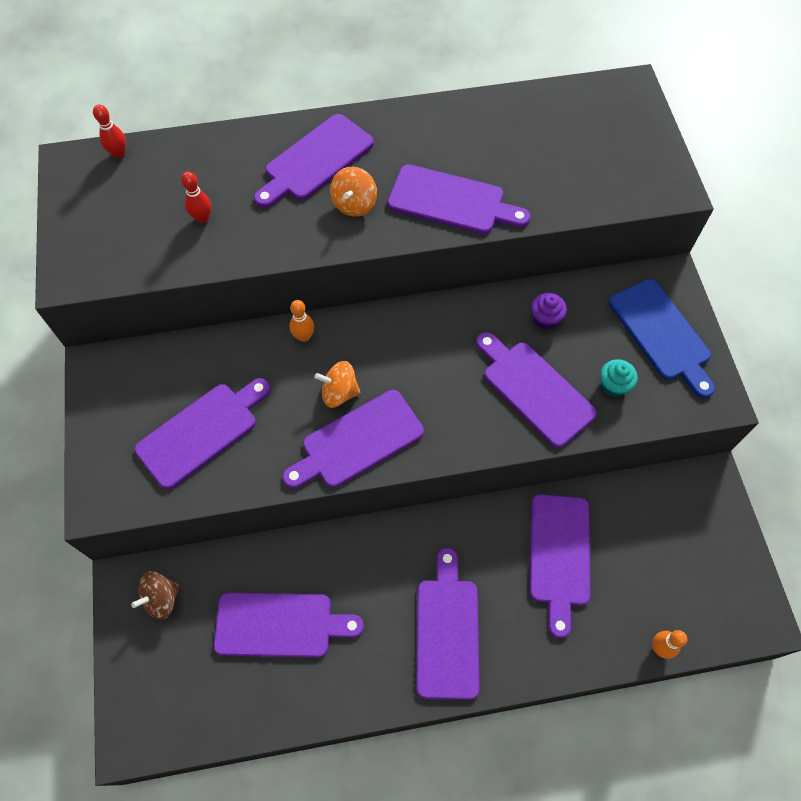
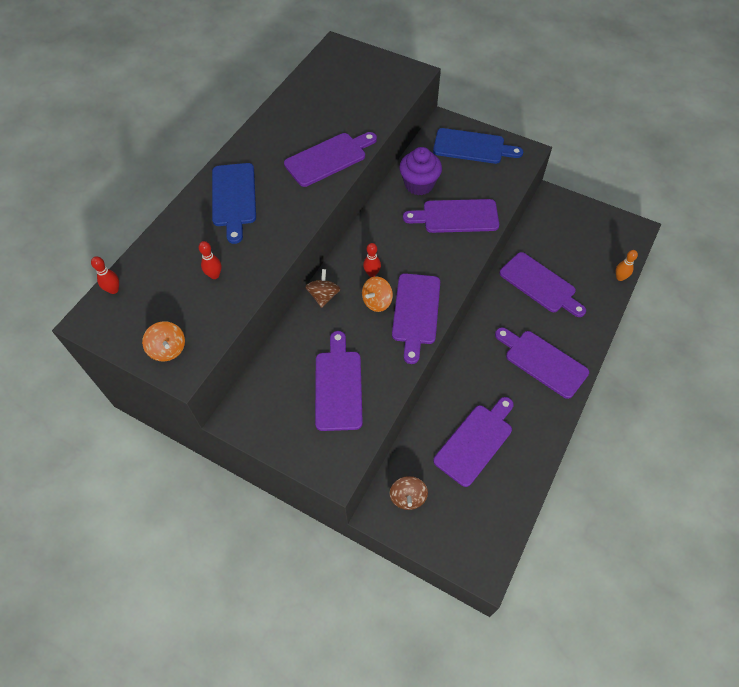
camera: 50 degrees left, 5 degrees down
(304, 336) = (323, 296): orange bowling pin -> brown spinning top
(315, 160) = (234, 198): purple cutting board -> blue cutting board
(354, 204) = (284, 199): orange spinning top -> orange spinning top (168, 349)
(373, 361) = (372, 273): none -> red bowling pin
(545, 319) = (419, 184): purple cupcake -> purple cupcake, size x1.76
(613, 385) = (483, 184): turquoise cupcake -> none

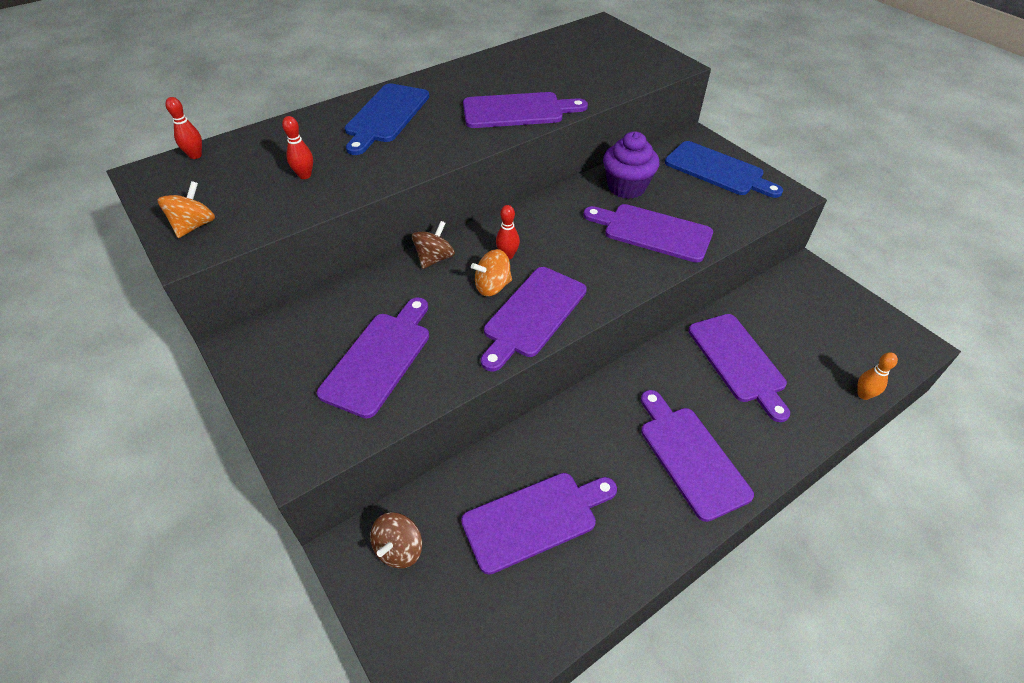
camera: 25 degrees right, 10 degrees down
(168, 349) = (194, 226): orange spinning top -> orange spinning top turned 150 degrees counterclockwise

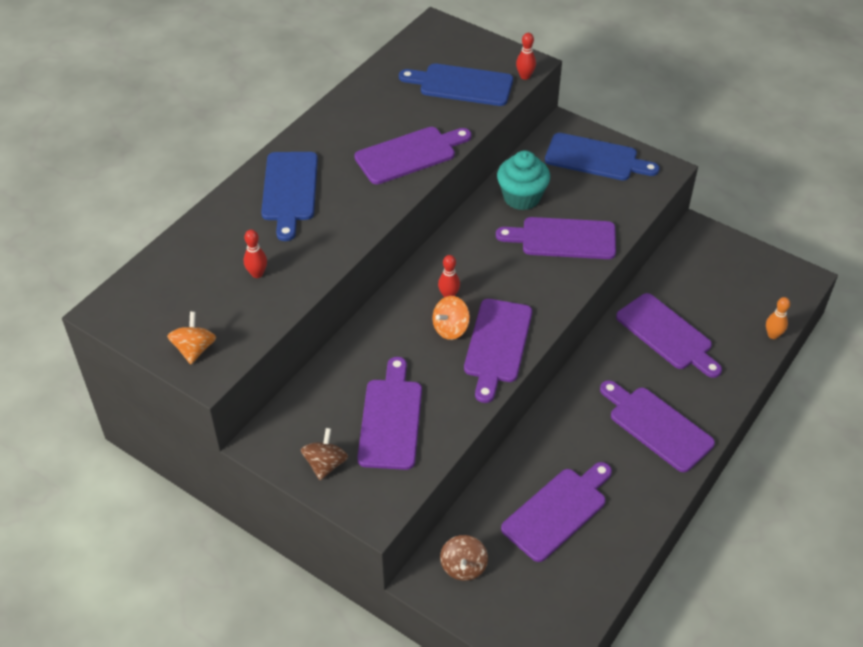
camera: 20 degrees left, 0 degrees up
(195, 155) = (137, 280): red bowling pin -> red bowling pin (525, 76)
(434, 258) = (385, 316): brown spinning top -> brown spinning top (325, 464)
(600, 68) = (461, 85): none -> blue cutting board
(626, 187) = (521, 197): purple cupcake -> turquoise cupcake

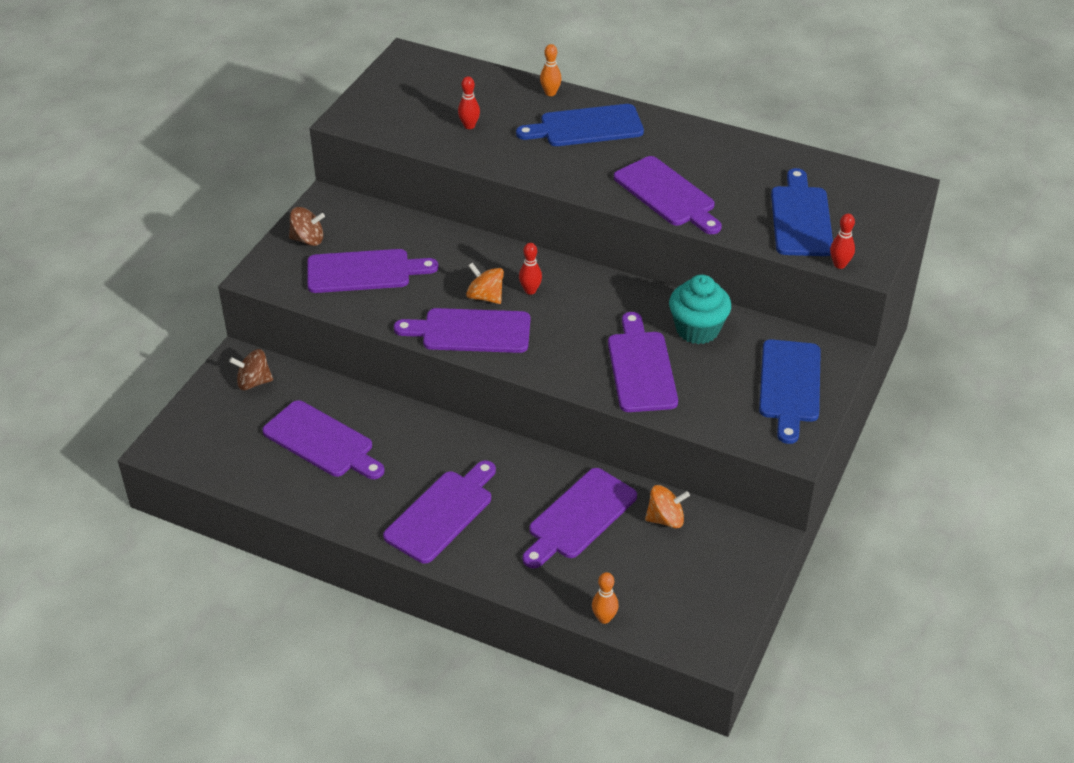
camera: 80 degrees right, 5 degrees down
(194, 349) = (372, 108): orange spinning top -> orange spinning top (665, 519)
(223, 207) = (550, 93): none -> orange bowling pin

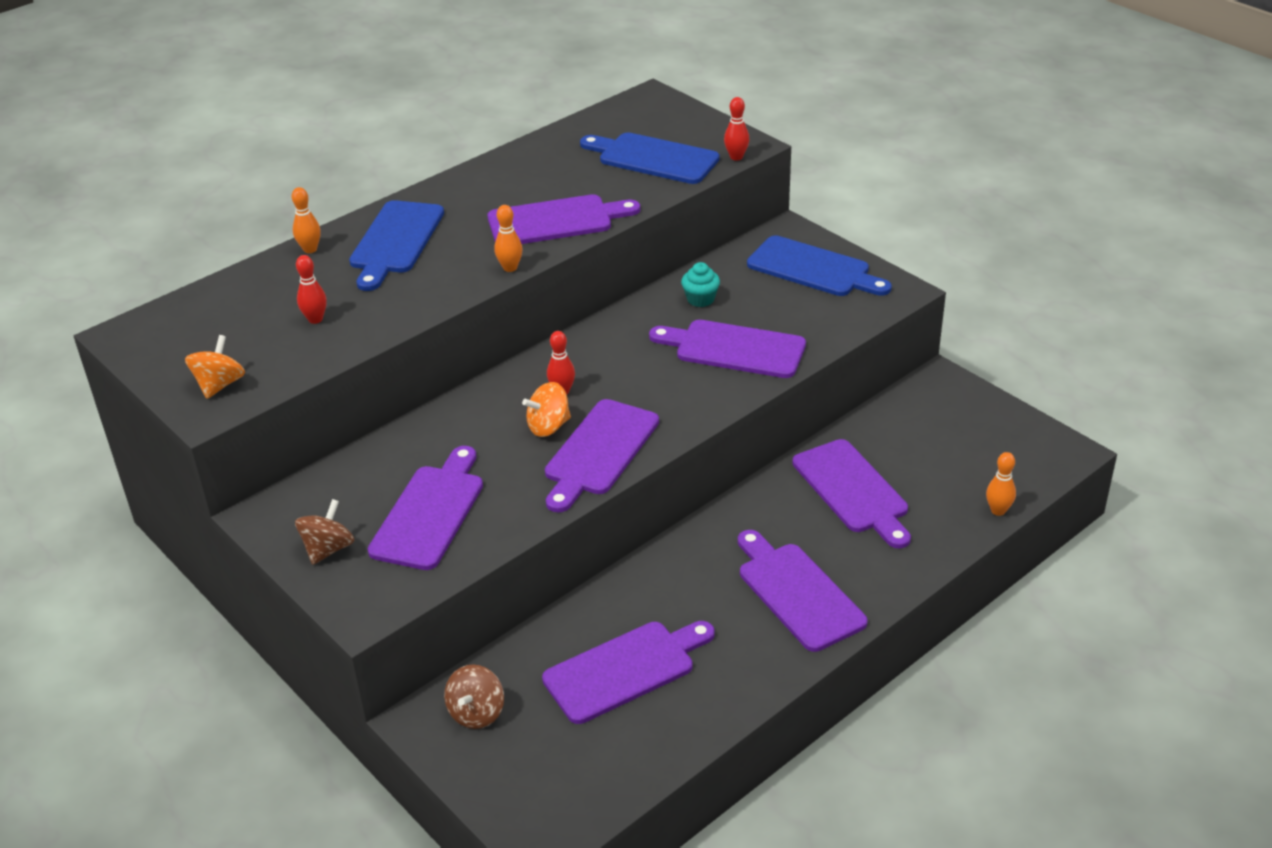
camera: 65 degrees left, 5 degrees down
(587, 192) = (510, 268): none -> orange bowling pin
(665, 519) = (883, 433): orange spinning top -> orange spinning top (219, 385)
(697, 329) = (700, 299): turquoise cupcake -> turquoise cupcake, size x0.57

